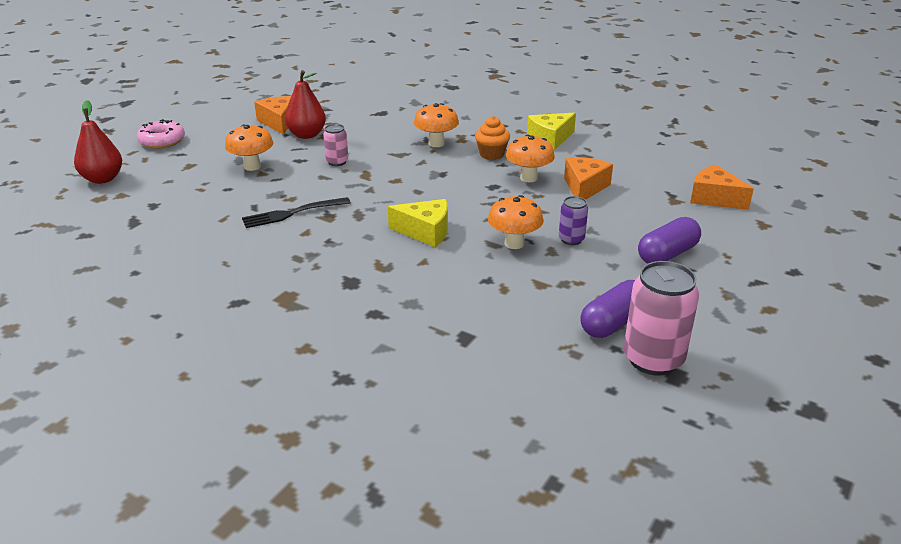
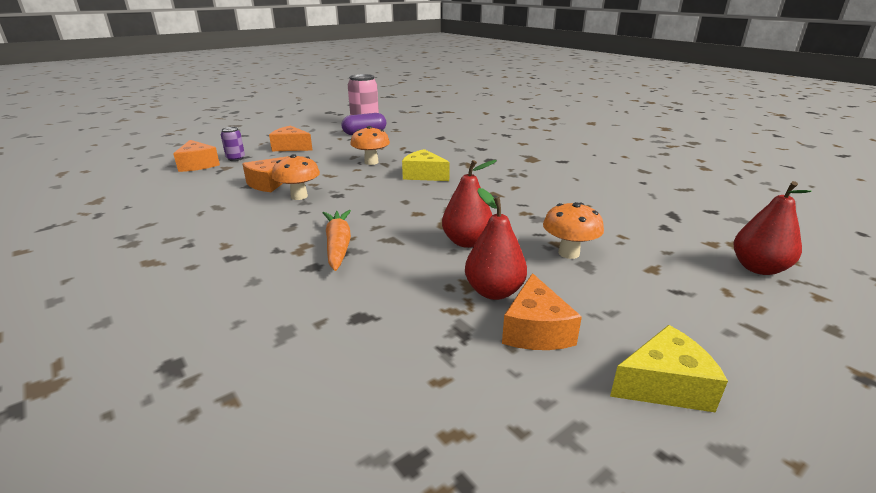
camera: 160 degrees left, 5 degrees down
(162, 141) = (727, 324): pink donut -> none
(292, 213) = (524, 200): black fork -> none
(337, 162) = (467, 242): pink can -> red pear
(436, 143) = (338, 245): orange mushroom -> orange carrot
(491, 154) = (298, 222): orange cupcake -> none
(550, 139) = (213, 228): yellow cheese -> yellow cheese (664, 385)
(571, 239) = (333, 159): purple can -> purple can (236, 158)
(667, 254) = (291, 147): purple capsule -> orange cheese

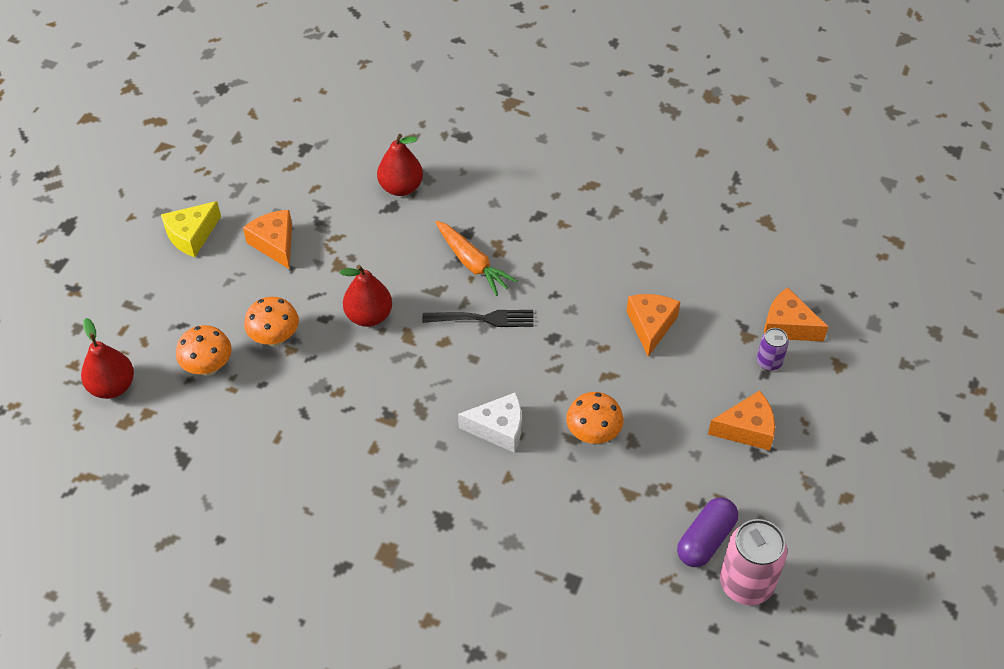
camera: 150 degrees right, 25 degrees up
(299, 196) = (588, 317): orange mushroom -> orange mushroom (208, 367)
(373, 215) = (483, 319): none -> black fork
(423, 175) = (498, 429): yellow cheese -> white cheese
(494, 291) = (317, 266): red pear -> red pear (401, 187)

